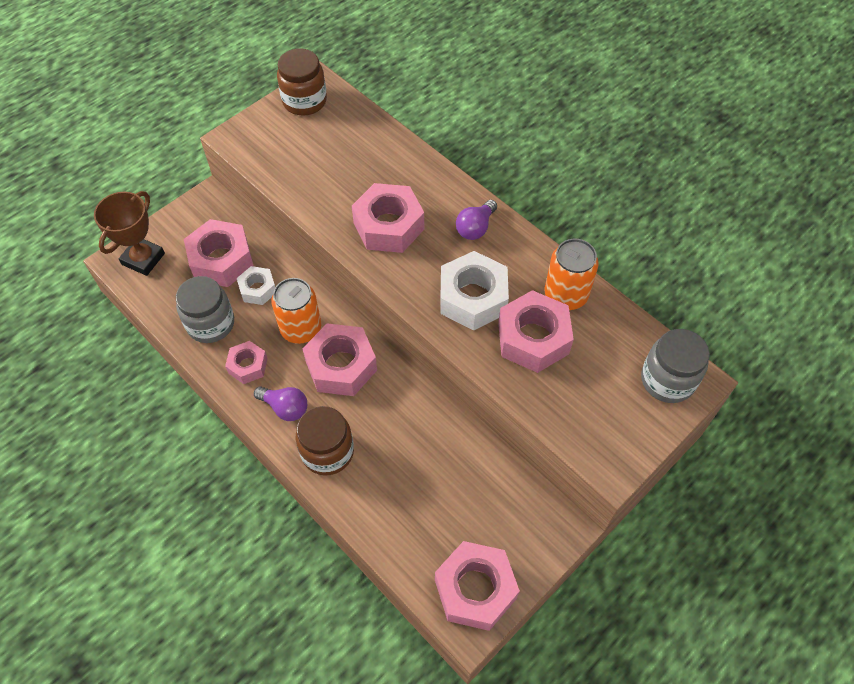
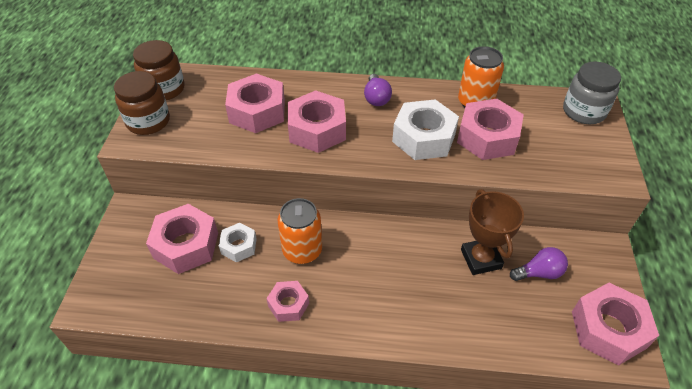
camera: 40 degrees left, 10 degrees down
(143, 259) = (112, 288): brown trophy -> brown trophy (481, 259)
(210, 324) = (225, 296): grey jar -> none
(285, 408) = (350, 312): purple light bulb -> purple light bulb (539, 273)
(327, 452) = (414, 319): brown jar -> brown jar (148, 121)
(341, 366) = (359, 254): pink nut -> pink nut (257, 111)

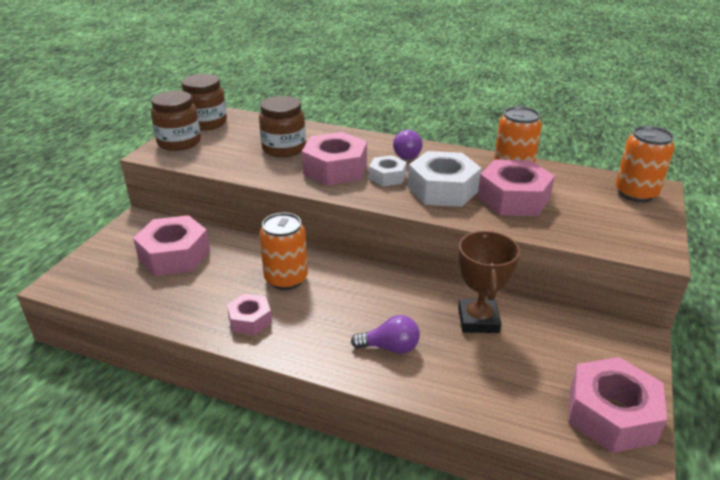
camera: 15 degrees right, 15 degrees down
(239, 246) = (224, 264): white nut -> white nut (387, 177)
(257, 111) = (284, 148): pink nut -> brown jar
(539, 273) = (543, 345): purple light bulb -> purple light bulb (390, 347)
(583, 111) = (635, 193): grey jar -> orange can

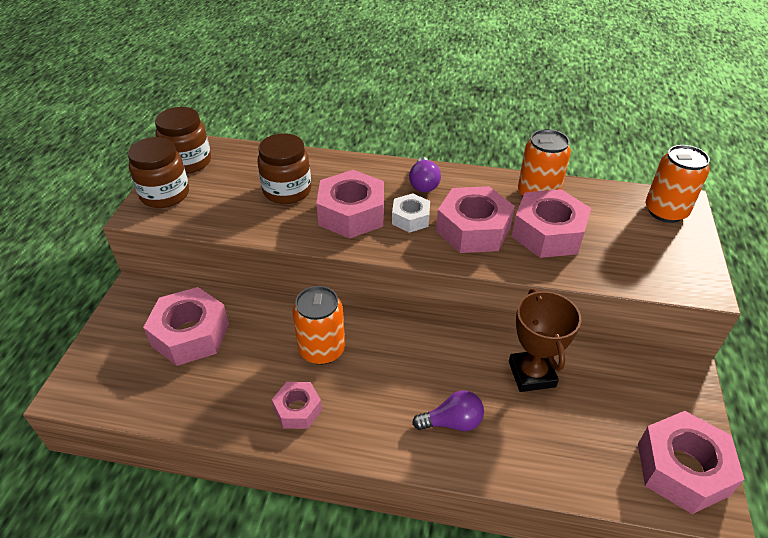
camera: 10 degrees left, 10 degrees up
(442, 189) = (473, 229): white nut -> pink nut

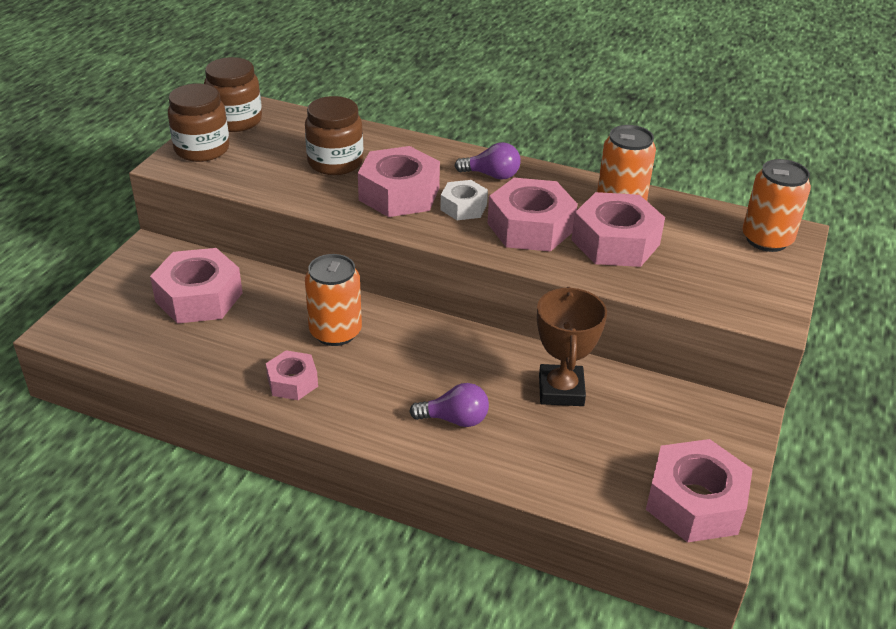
camera: 10 degrees right, 5 degrees down
(423, 184) = (491, 175): purple light bulb -> purple light bulb turned 90 degrees counterclockwise

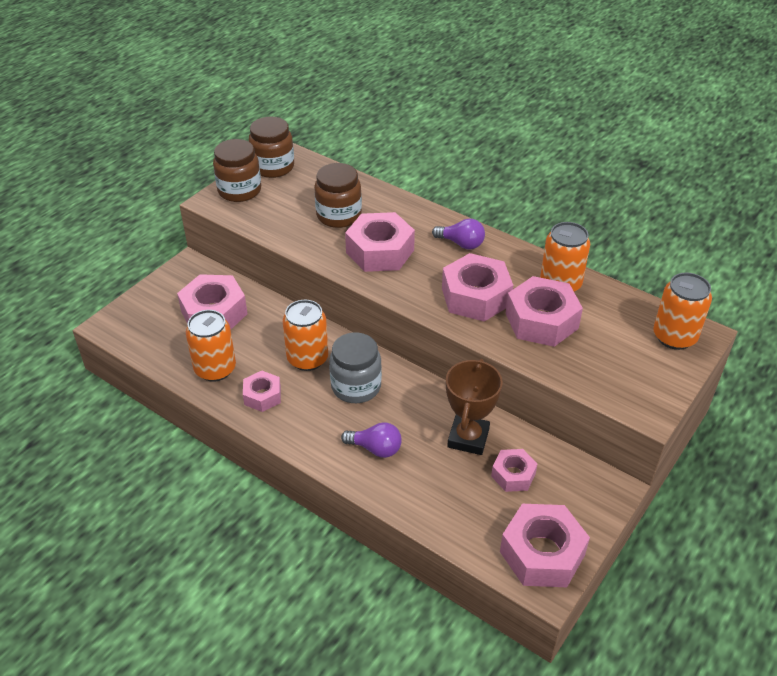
camera: 15 degrees right, 5 degrees up
(221, 360) = (215, 369): none -> orange can
(406, 354) = (356, 386): none -> grey jar
(463, 207) = (427, 270): white nut -> none
(628, 422) = (513, 475): none -> pink nut

